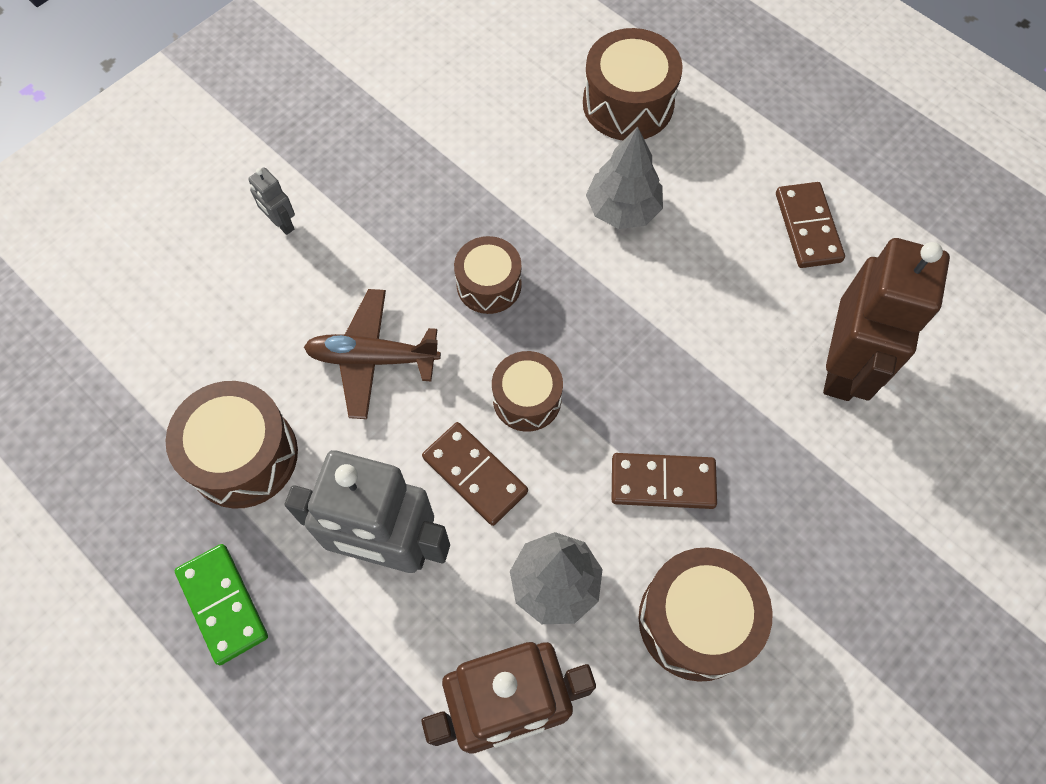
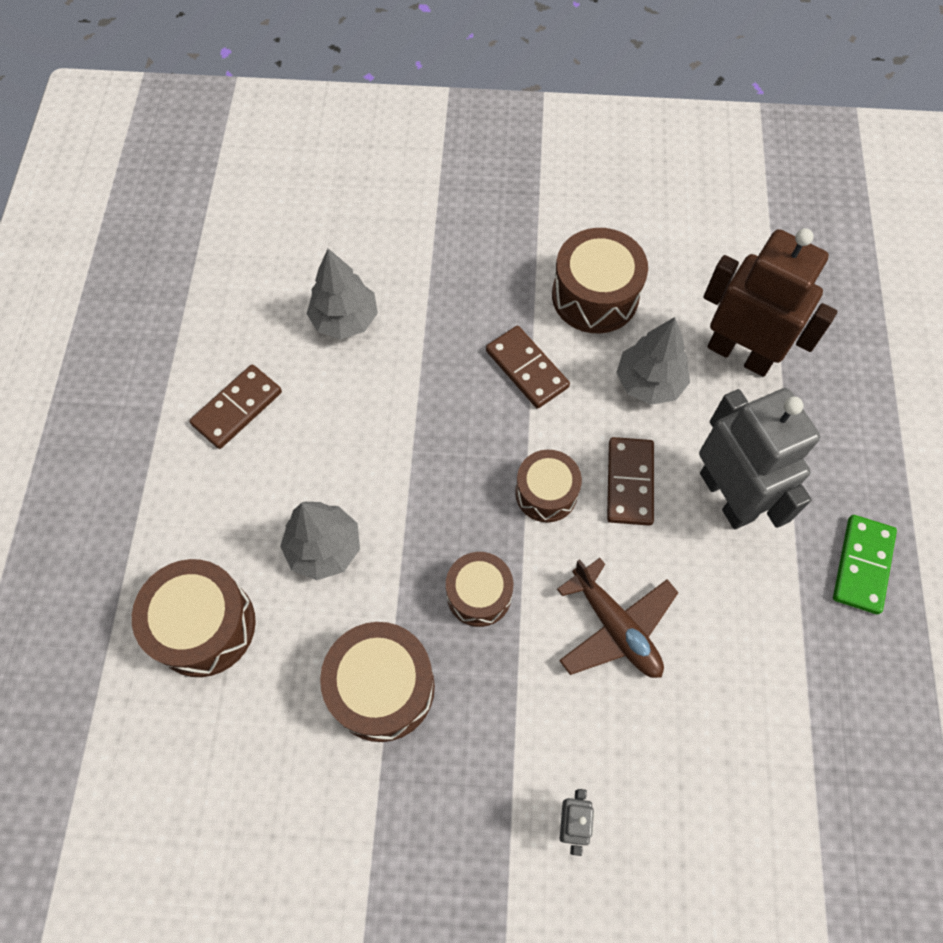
camera: 130 degrees left, 0 degrees up
(243, 456) = (770, 650): brown drum -> brown drum (382, 687)
(843, 366) = (345, 320): brown robot -> grey tree

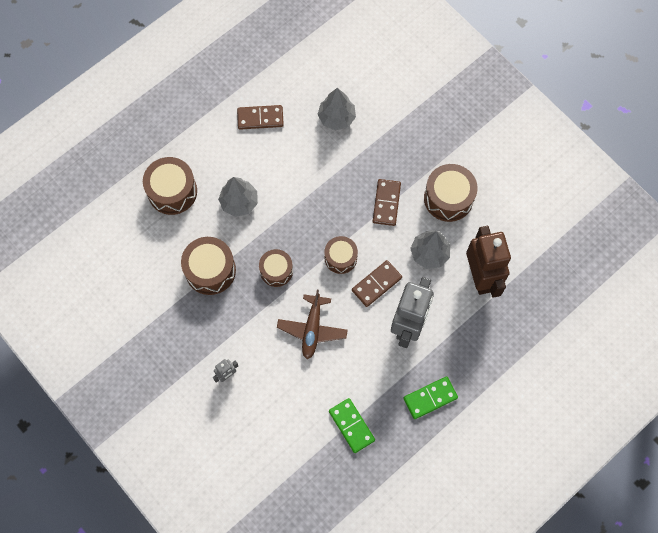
camera: 45 degrees right, 5 degrees up
(816, 710) = (351, 425): none -> green domino

